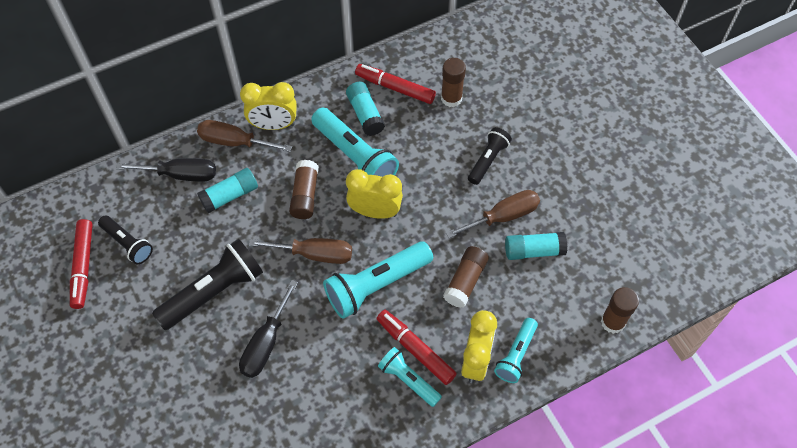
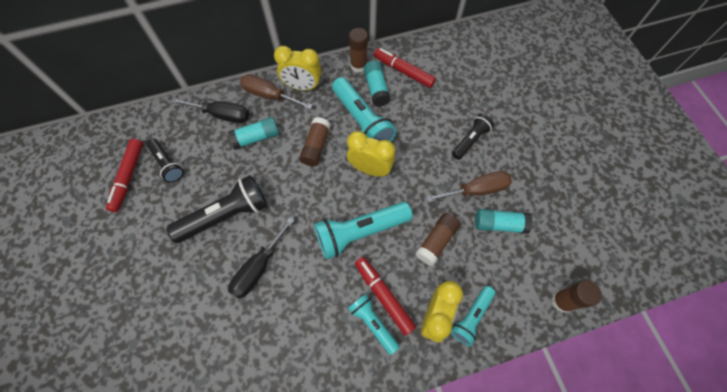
camera: 10 degrees right, 5 degrees up
(314, 254) = (314, 197): brown screwdriver -> none
(451, 98) = (447, 86): brown glue stick -> brown glue stick (358, 65)

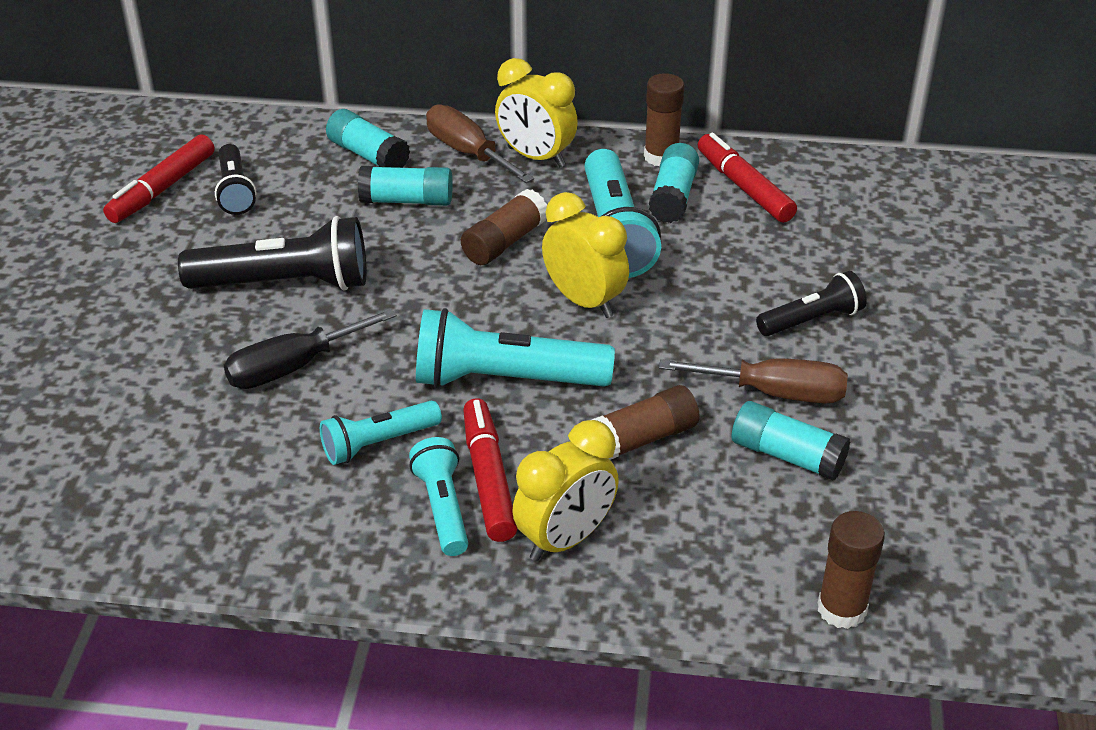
camera: 25 degrees right, 25 degrees down
(222, 115) = (368, 155): black screwdriver -> turquoise glue stick
(471, 317) = (637, 565): turquoise flashlight -> turquoise flashlight (378, 443)

